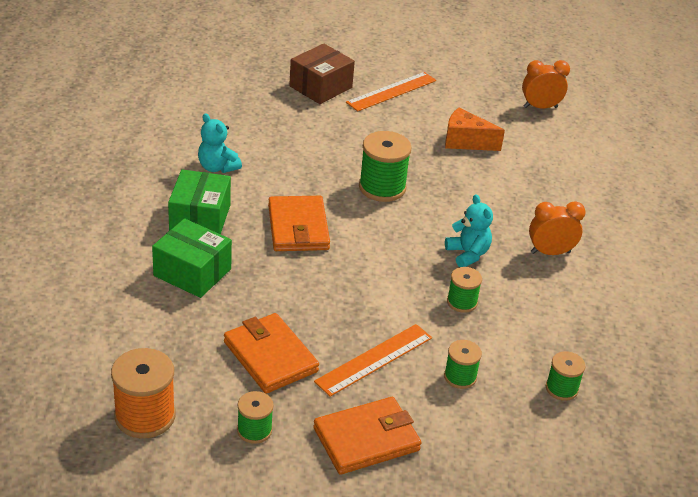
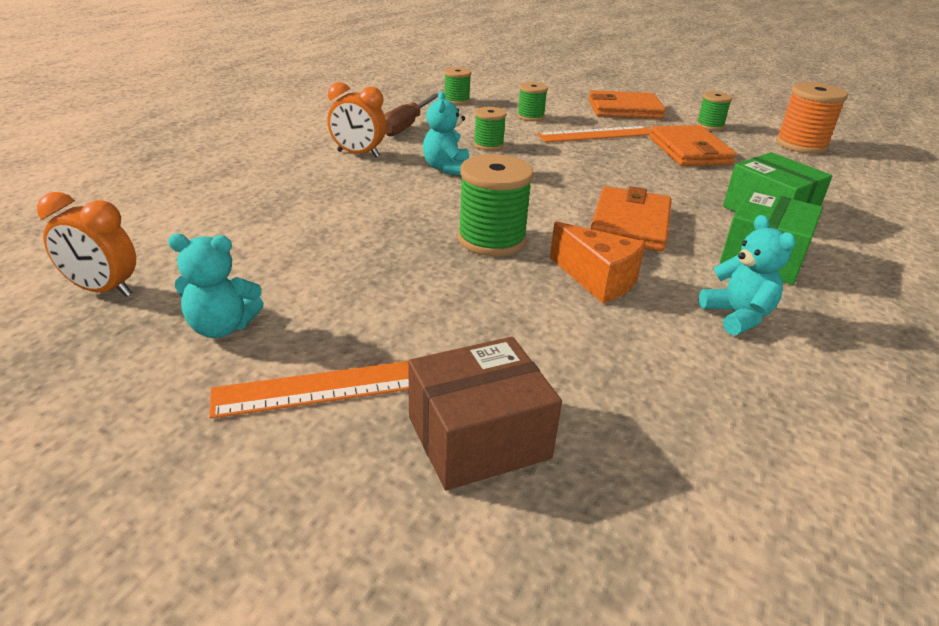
camera: 155 degrees left, 5 degrees down
(464, 103) = (222, 327): none -> turquoise teddy bear
(465, 142) = (306, 267): orange cheese -> orange cheese (597, 280)
(558, 312) = (407, 125): none -> brown screwdriver

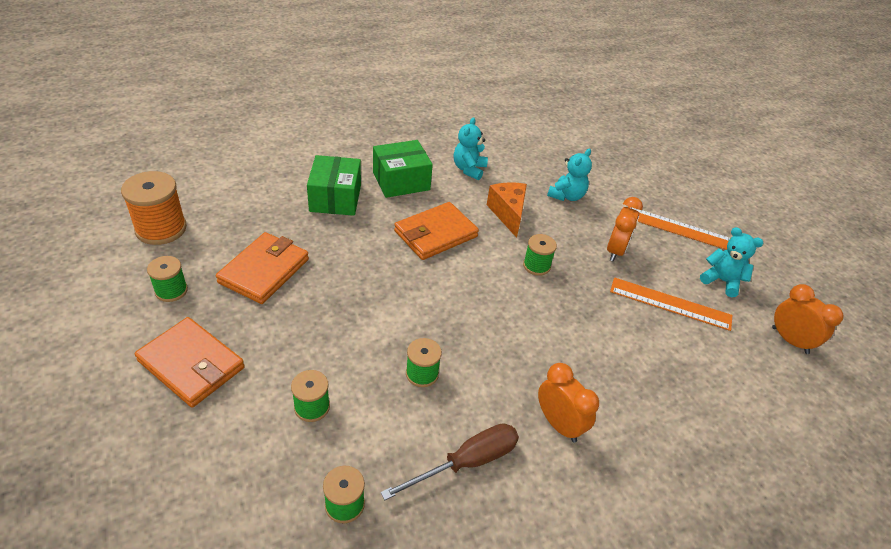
camera: 145 degrees left, 10 degrees up
(412, 298) = (615, 251): none -> orange clock
(446, 169) = (496, 355): turquoise teddy bear -> turquoise teddy bear (566, 196)
(478, 437) = (631, 187): brown box -> none
(491, 240) = (536, 266): green spool -> green spool, size x0.58
(596, 134) = (299, 335): orange ruler -> orange ruler (670, 303)

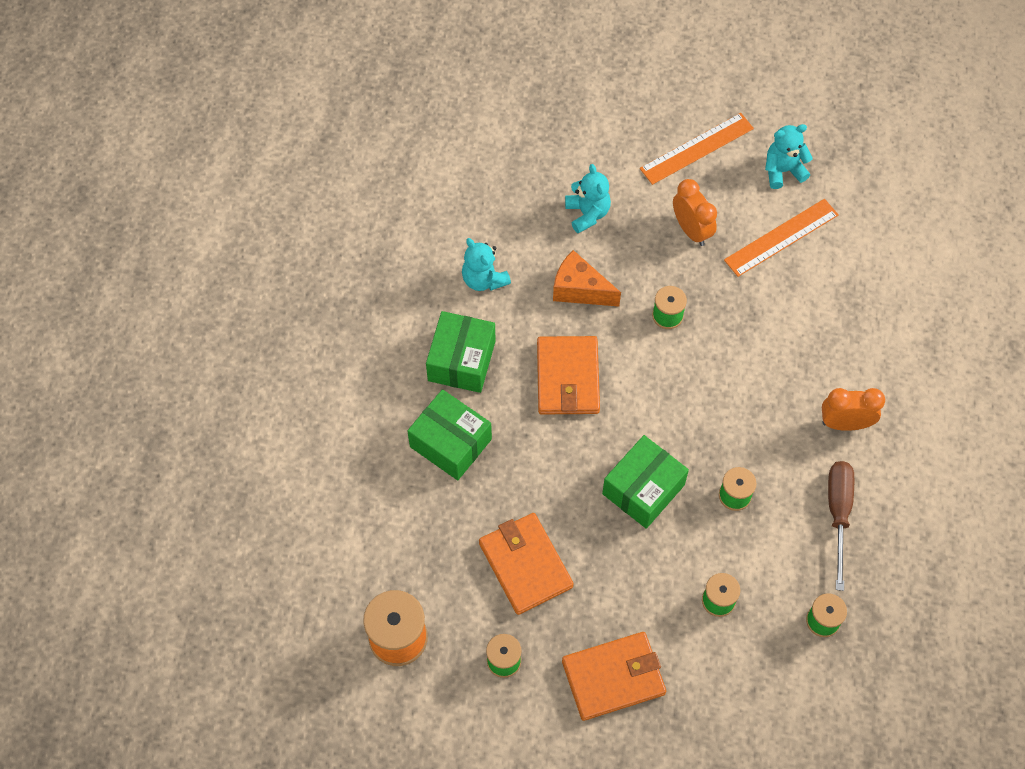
camera: 50 degrees left, 20 degrees up
(380, 312) = (643, 489): none -> green box
(790, 340) = (875, 177): orange clock -> none

